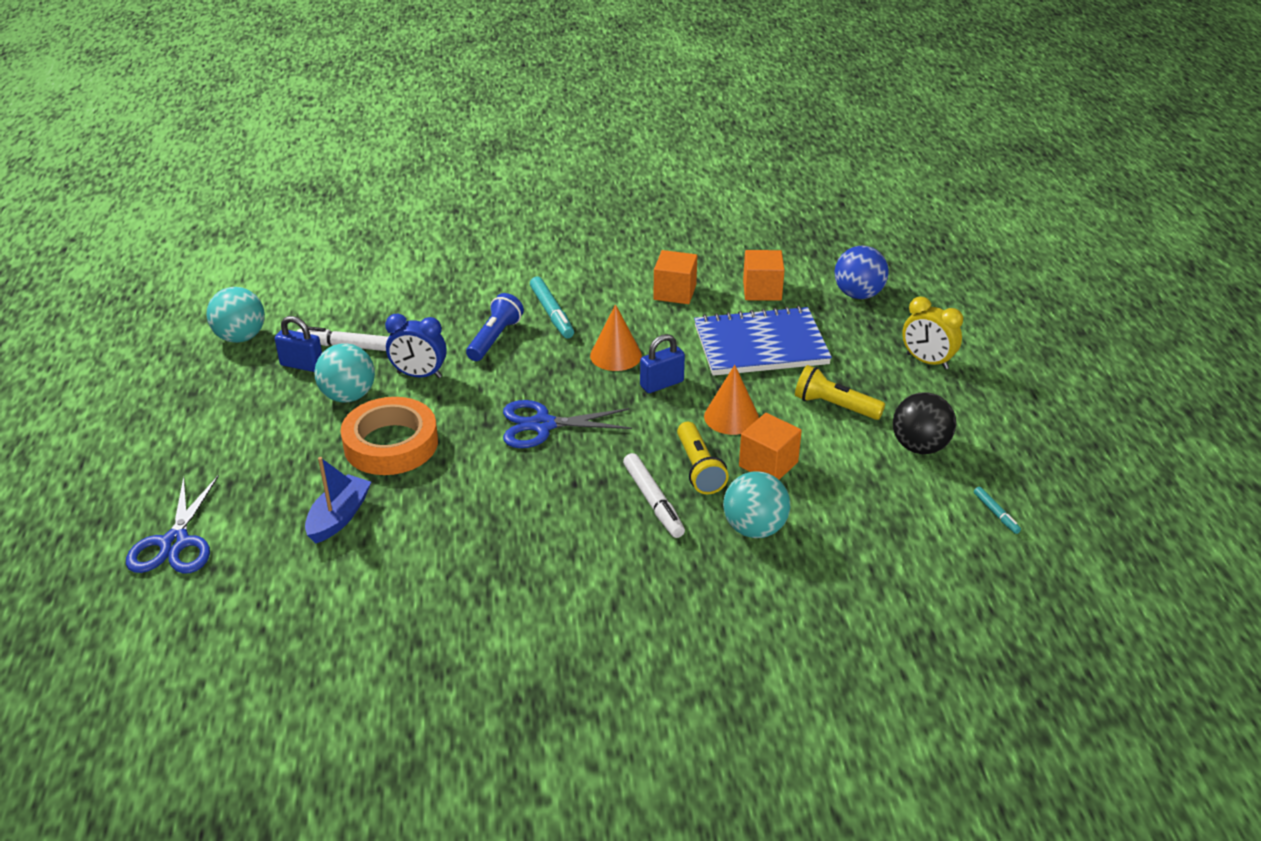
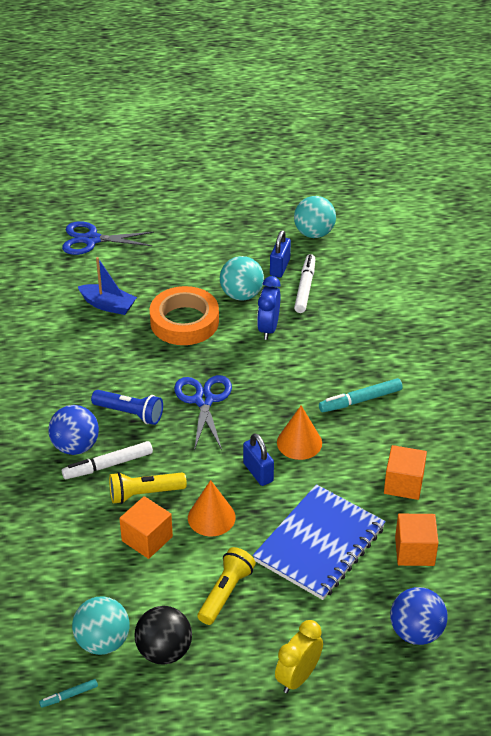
camera: 90 degrees right, 5 degrees up
(495, 338) = (320, 367): blue flashlight -> blue flashlight (130, 413)
(620, 532) = (75, 446): none -> blue ball
(754, 529) = (70, 525): turquoise ball -> turquoise ball (103, 641)
(760, 345) = (319, 544): blue notebook -> blue notebook turned 45 degrees clockwise

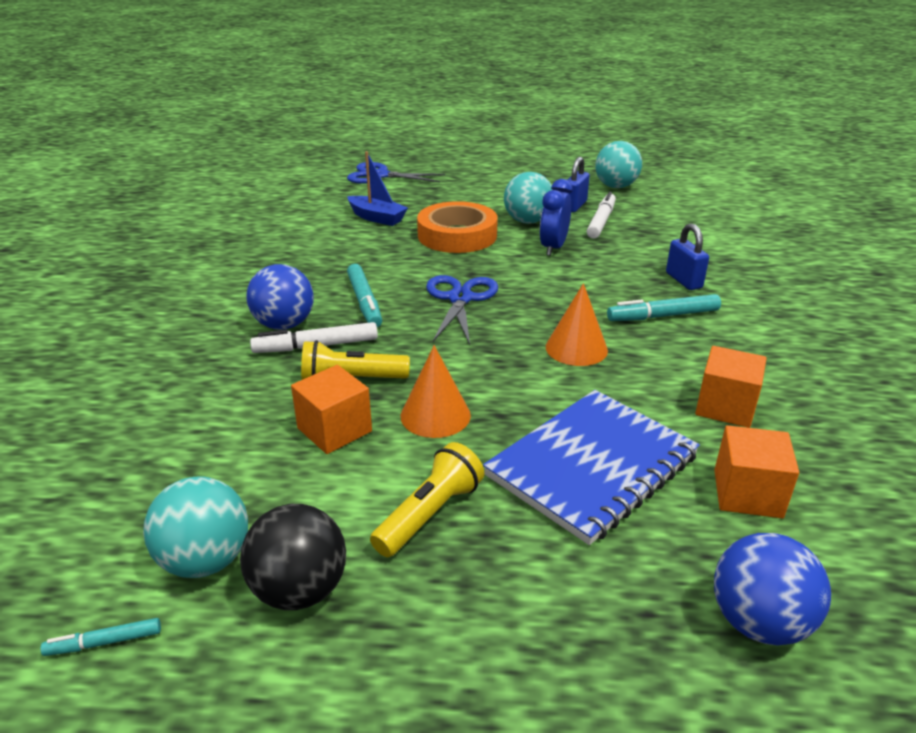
camera: 10 degrees right, 10 degrees down
(130, 413) = (365, 302): blue flashlight -> turquoise marker
(258, 472) = (514, 373): blue padlock -> blue padlock (683, 280)
(298, 677) = (527, 673): yellow clock -> none

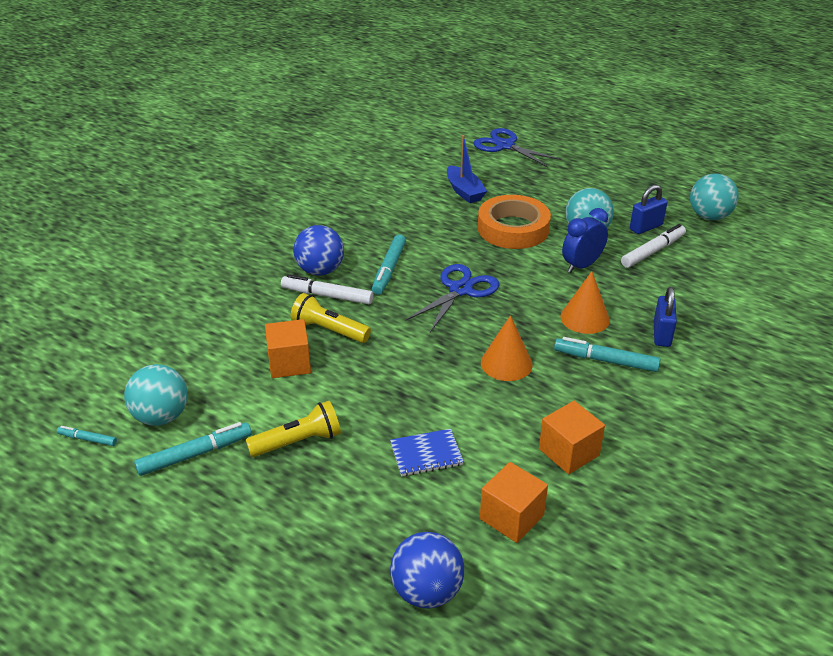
camera: 30 degrees right, 5 degrees up
(300, 590) = (194, 454): black ball -> turquoise marker
(435, 415) = (359, 377): orange cone -> orange cone (585, 318)
(592, 466) = (426, 454): blue notebook -> blue notebook, size x0.47

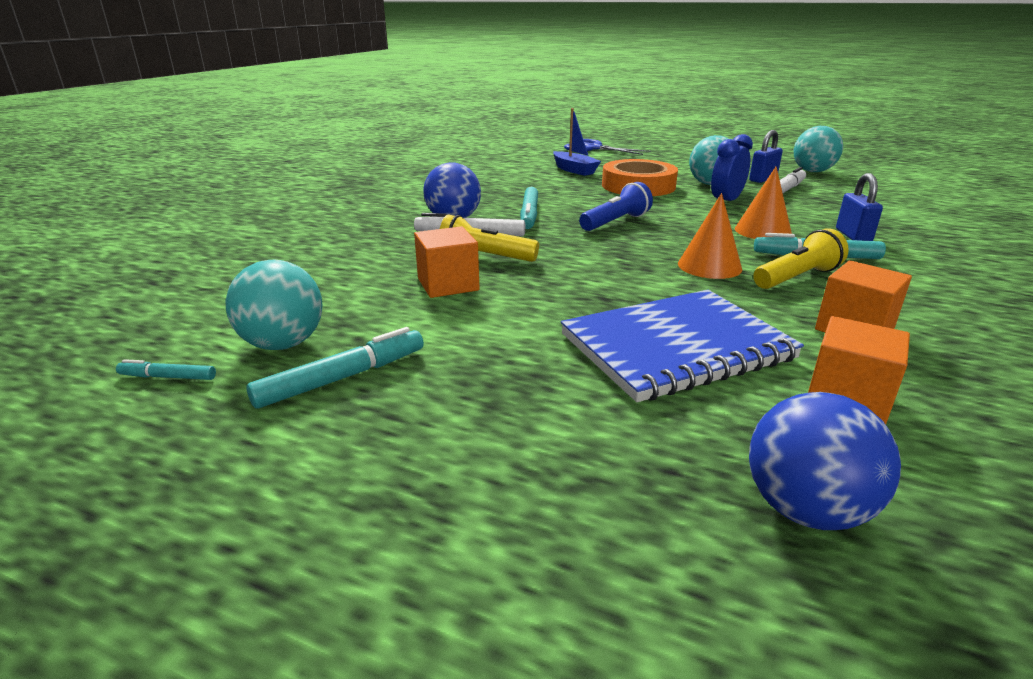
camera: 10 degrees left, 10 degrees down
(298, 442) = (492, 351): yellow flashlight -> yellow flashlight (797, 278)
(426, 454) = (676, 347): blue notebook -> blue notebook, size x2.11
(460, 290) = (616, 222): blue scissors -> blue flashlight

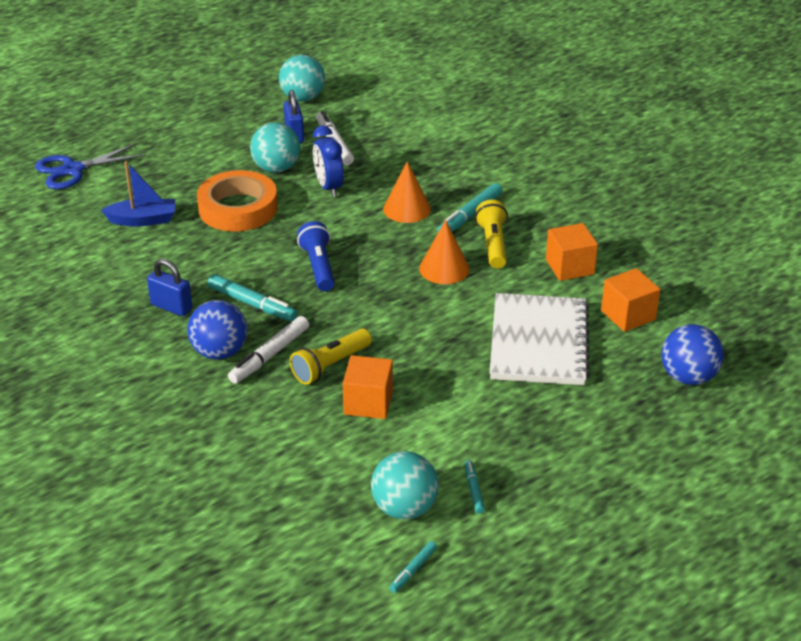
camera: 60 degrees left, 10 degrees up
(342, 378) = (473, 490): turquoise marker -> turquoise marker, size x0.55
(676, 347) = (539, 342): blue notebook -> white notebook
(853, 236) = (452, 177): blue padlock -> blue padlock (171, 307)

